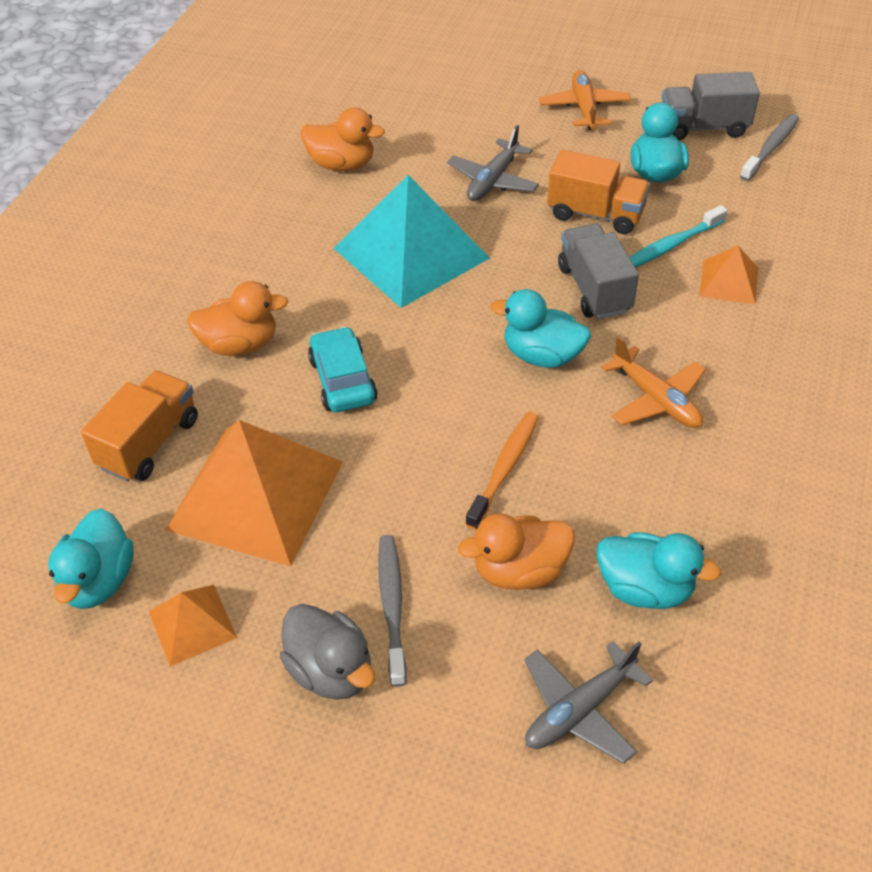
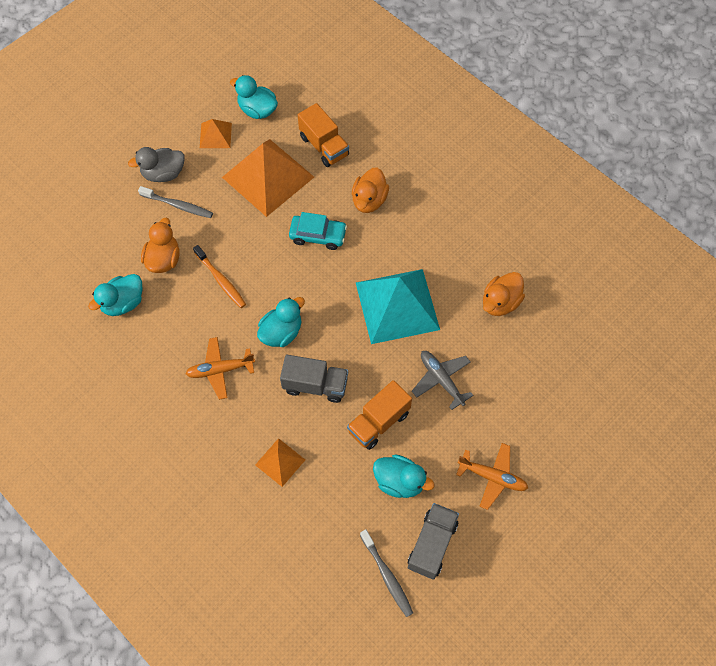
camera: 115 degrees right, 15 degrees up
(579, 710) = (89, 249): grey plane -> none
(671, 246) = (327, 448): turquoise toothbrush -> none

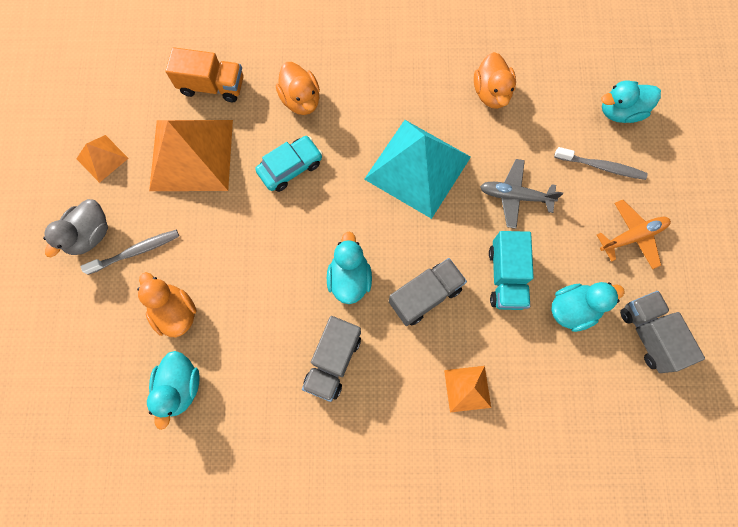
camera: 45 degrees left, 10 degrees up
(220, 370) = (333, 361): orange plane -> grey truck
(221, 280) = (248, 282): orange toothbrush -> none
(257, 110) = (117, 104): turquoise duck -> turquoise duck (620, 112)
(378, 422) = (506, 277): orange truck -> turquoise truck
(387, 576) = (644, 394): grey toothbrush -> grey toothbrush (601, 166)

